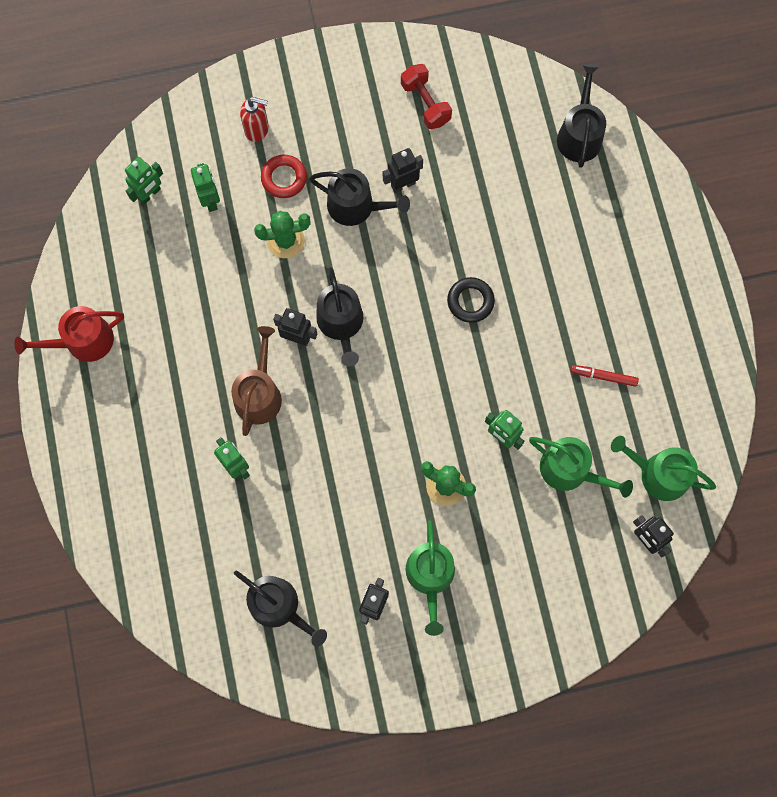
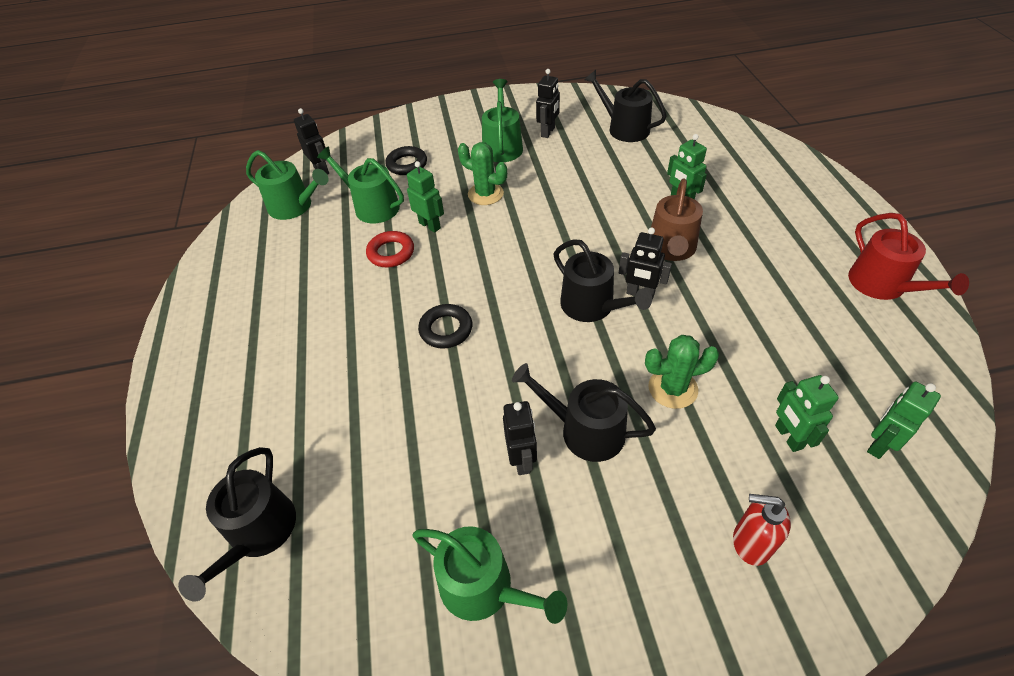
camera: 175 degrees left, 25 degrees down
(83, 341) = (882, 285): red watering can -> red watering can turned 90 degrees clockwise
(284, 178) = (691, 467): red ring -> red ring (391, 253)
(341, 324) = (592, 306): black watering can -> black watering can turned 150 degrees clockwise
(403, 184) = (522, 459): black robot -> black robot turned 75 degrees counterclockwise
(425, 103) = (484, 587): red dumbbell -> green watering can
(543, 546) = (407, 164): none -> black ring
(603, 376) = (320, 270): red marker -> none

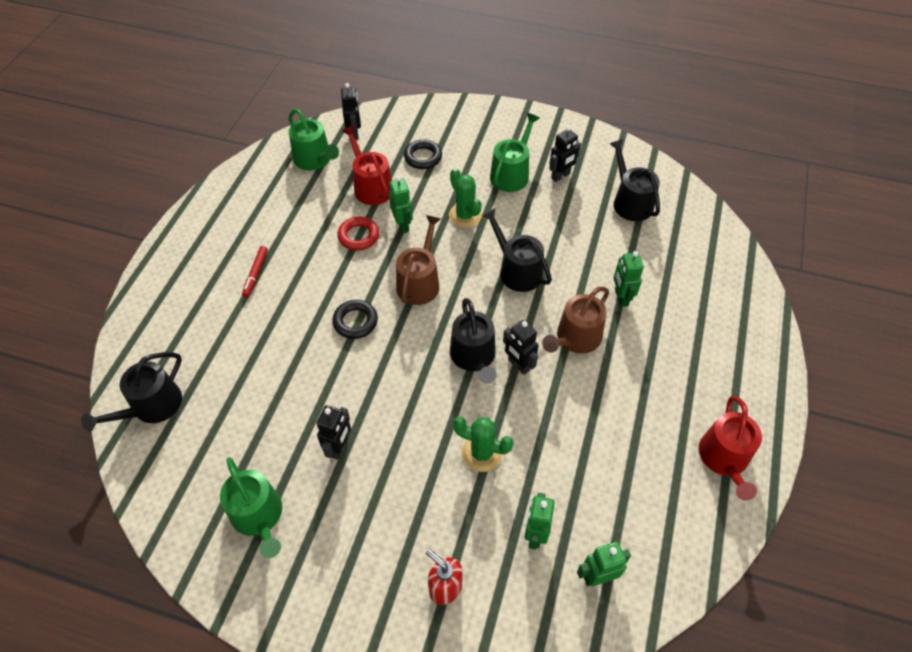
camera: 25 degrees right, 5 degrees up
(299, 333) = (256, 274): none -> red marker
(372, 206) = (371, 186): green watering can -> red watering can
(485, 265) = (420, 282): none -> brown watering can
(584, 430) = (396, 449): black watering can -> black watering can (517, 270)

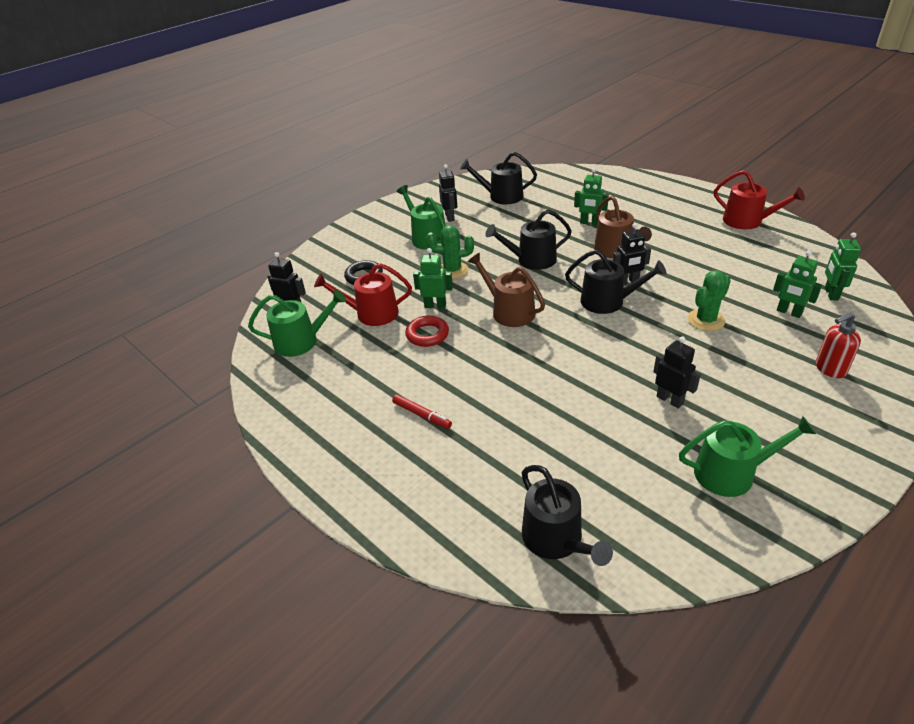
camera: 60 degrees left, 15 degrees down
(355, 322) = (530, 359): black ring -> none

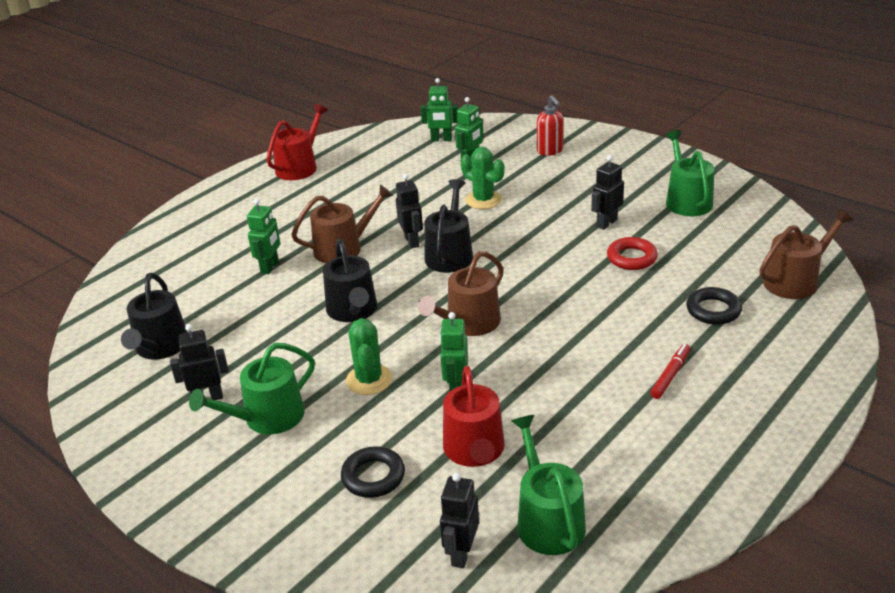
camera: 95 degrees left, 5 degrees down
(427, 334) = (521, 388): red ring -> red ring (631, 258)
(508, 458) = (713, 310): none -> black ring
(556, 540) = (795, 280): black watering can -> brown watering can

